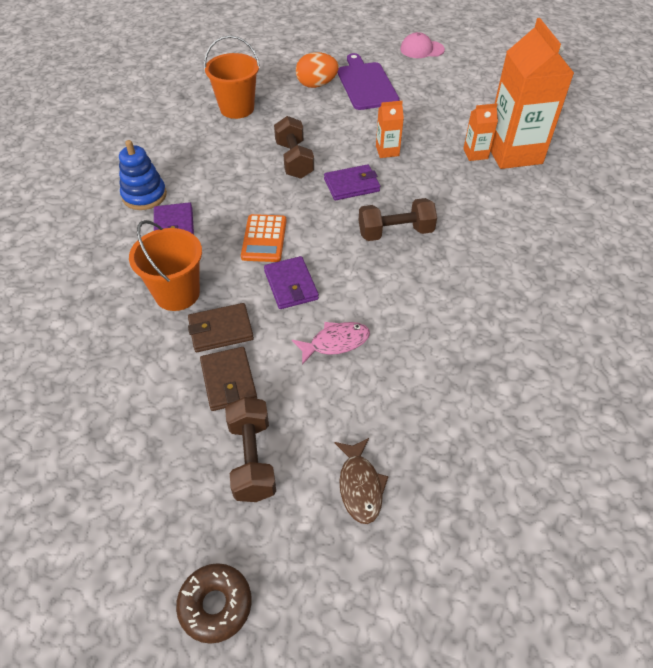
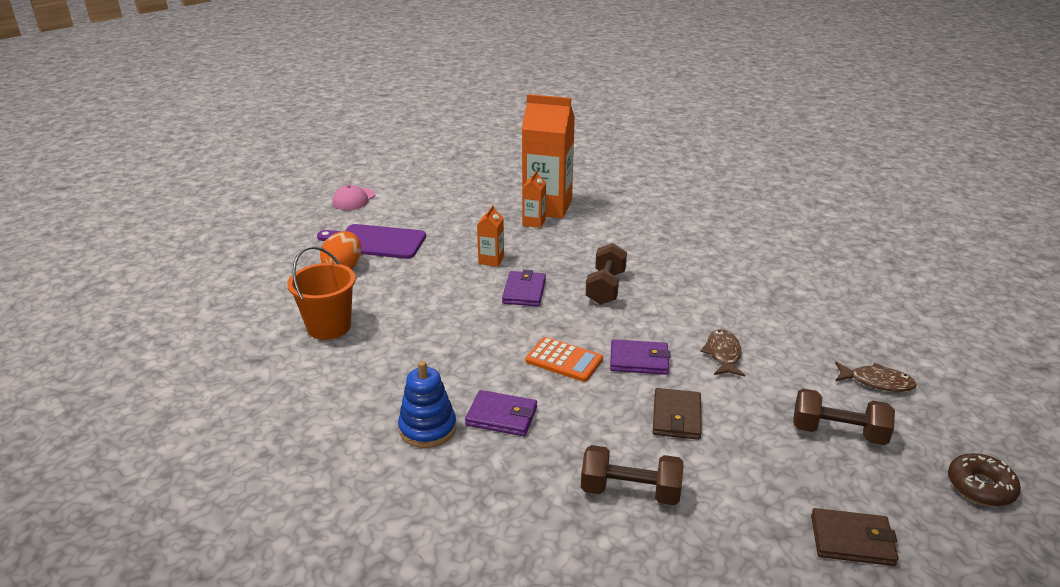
camera: 65 degrees left, 20 degrees down
(177, 293) = (609, 435): orange bucket -> none
(228, 380) = (744, 426): brown wallet -> brown wallet (852, 540)
(294, 160) = (457, 313): brown dumbbell -> brown dumbbell (630, 491)
(335, 342) = (723, 354): pink fish -> brown fish

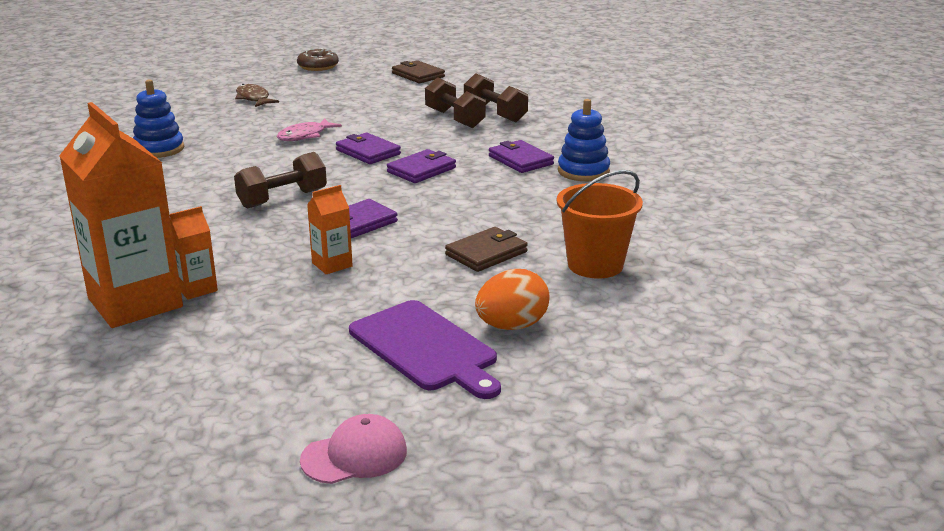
camera: 140 degrees left, 5 degrees down
(564, 360) = (421, 170): orange calculator -> purple wallet
(676, 417) = (406, 125): brown wallet -> brown wallet (486, 253)
(723, 354) = (305, 136): brown fish -> pink fish
(778, 288) = (159, 149): none -> blue stacking toy
(838, 432) = (332, 94): brown dumbbell -> brown dumbbell (454, 119)

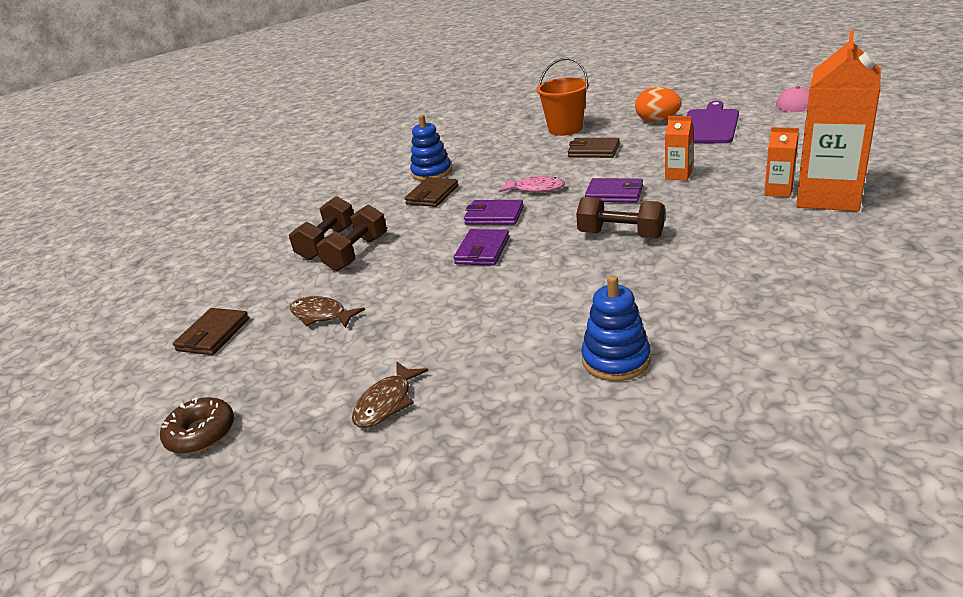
camera: 115 degrees left, 5 degrees up
(305, 136) = (477, 298): pink fish -> pink fish (535, 189)
(381, 99) = (321, 315): none -> brown fish
(520, 160) = (432, 195): purple wallet -> brown wallet

